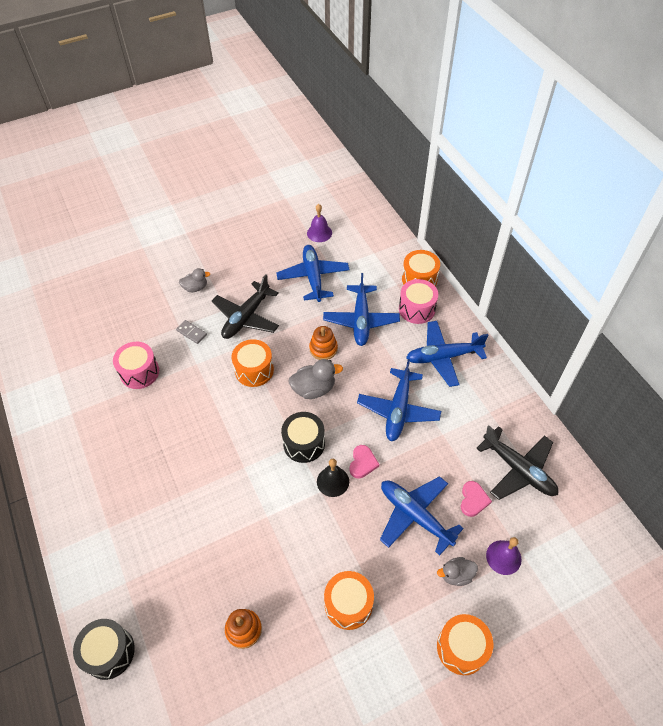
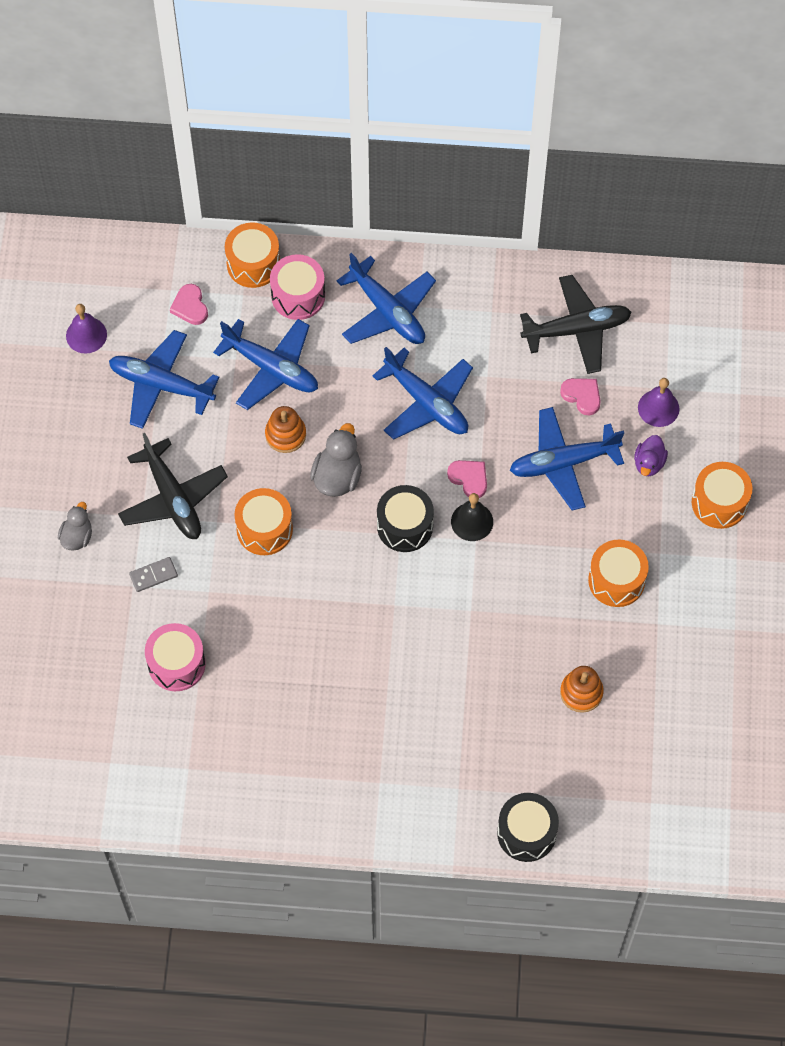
camera: 60 degrees left, 10 degrees up
(370, 265) = (190, 306): none -> pink heart
(443, 357) = (387, 311): blue plane -> blue plane turned 60 degrees counterclockwise
(456, 575) = (649, 463): grey duck -> purple duck

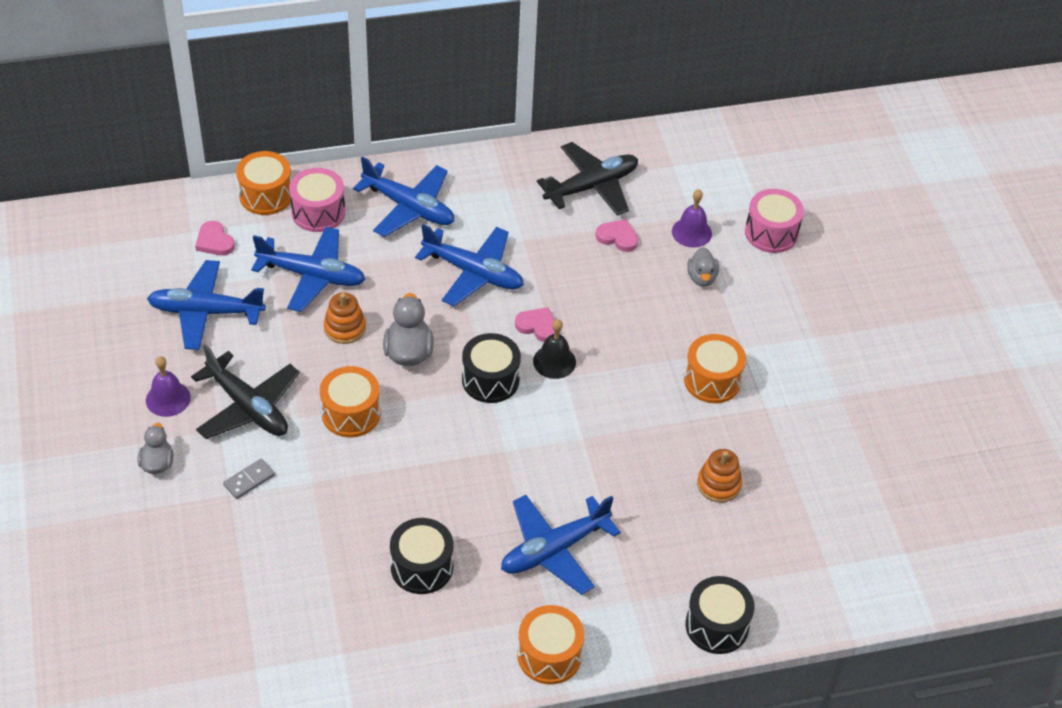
camera: 20 degrees left, 15 degrees down
(86, 335) = (116, 286): purple bell -> purple bell (168, 399)
(176, 664) = (299, 556): pink drum -> pink drum (771, 233)
(281, 703) = (422, 567): none -> black drum
(563, 463) = (622, 294): blue plane -> blue plane (554, 550)
(649, 463) = (701, 278): purple duck -> grey duck
(719, 503) = (780, 295): orange drum -> orange drum (549, 655)

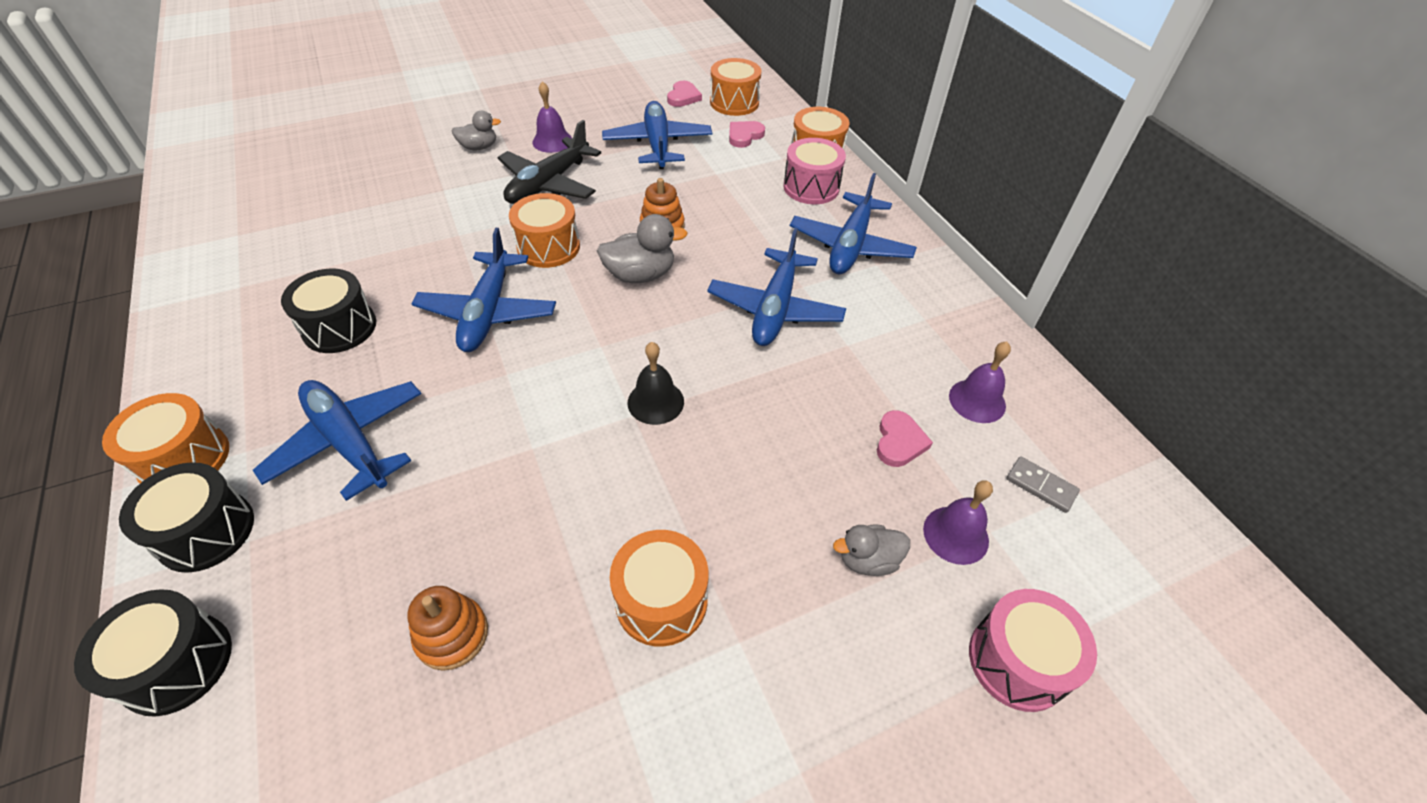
camera: 80 degrees right, 0 degrees up
(146, 237) = (734, 102): none -> orange drum
(249, 480) = (460, 197): grey domino -> grey domino (1041, 486)
(312, 276) = (724, 196): blue plane -> blue plane (488, 312)
(490, 380) = (613, 346): black drum -> black drum (206, 531)
(538, 326) = (710, 378): pink heart -> pink heart (683, 97)
(591, 186) = (977, 400): black plane -> purple bell

